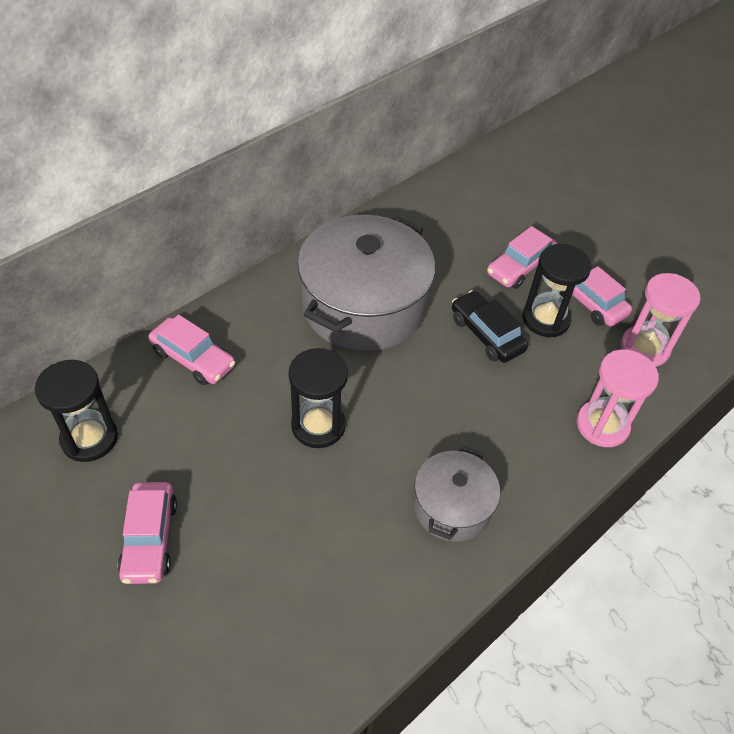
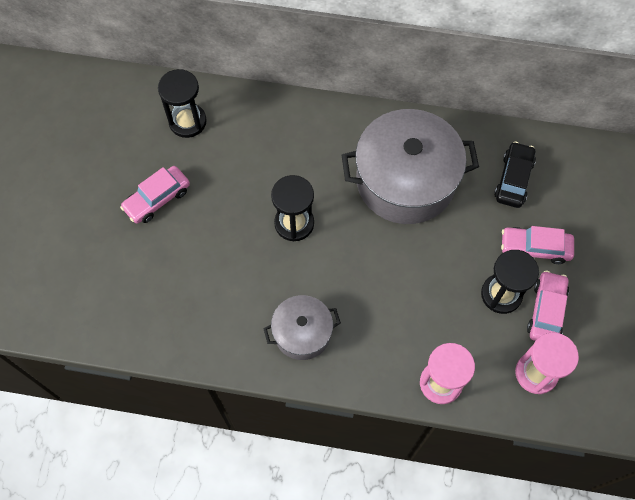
camera: 55 degrees right, 15 degrees up
(193, 359) = (280, 124): pink car -> none
(486, 334) = (452, 267): black car -> black car (513, 179)

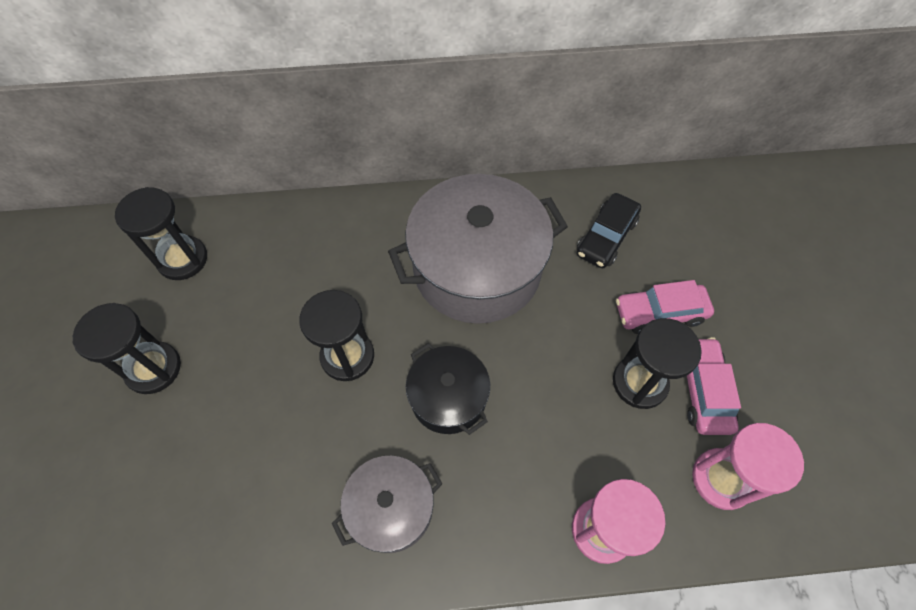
camera: 15 degrees left, 5 degrees down
(157, 199) = (153, 369): pink car -> black hourglass
(359, 270) = (448, 397): none -> black pot
(513, 179) = (606, 237): black car -> black car turned 150 degrees counterclockwise

